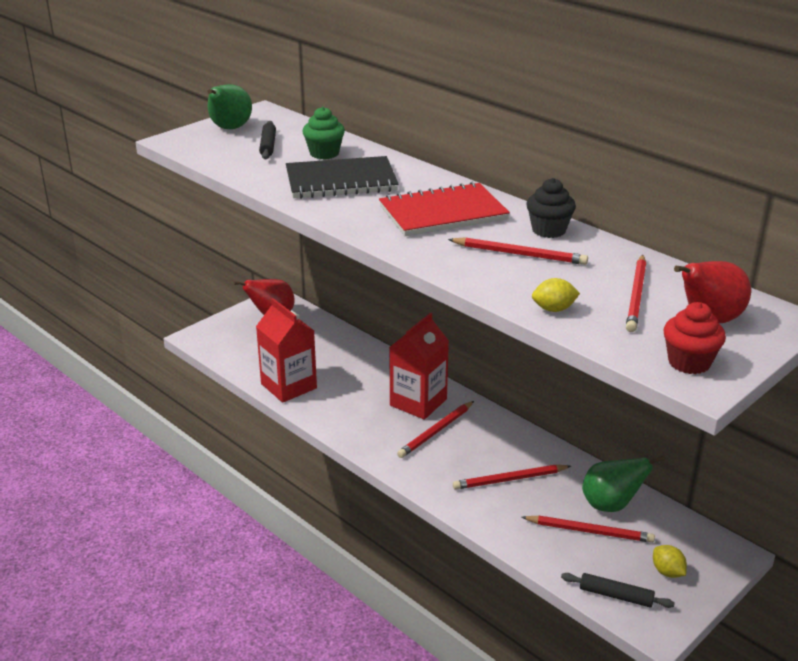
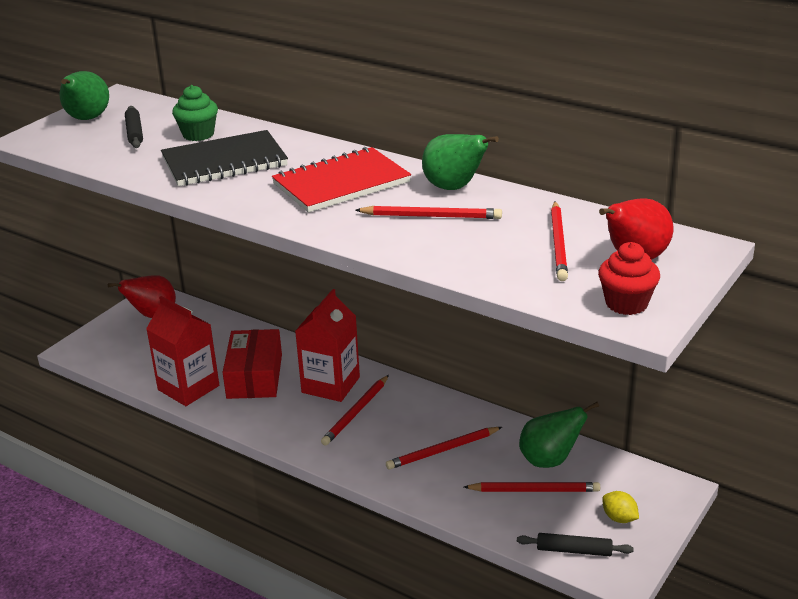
camera: 10 degrees left, 0 degrees up
(350, 384) = (254, 376): none -> red box
(548, 230) = (454, 188): black cupcake -> green pear
(553, 309) = (480, 268): yellow lemon -> none

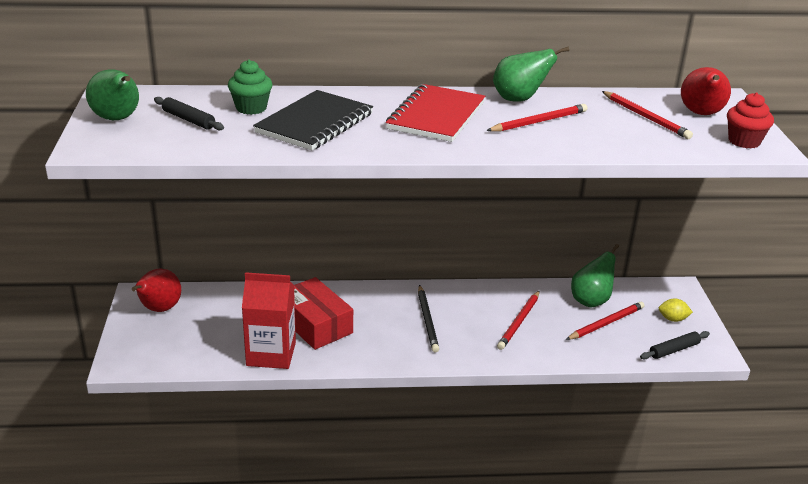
camera: 40 degrees left, 0 degrees up
(330, 385) = (383, 308): red carton -> none
(356, 412) = (427, 320): red pencil -> black pencil

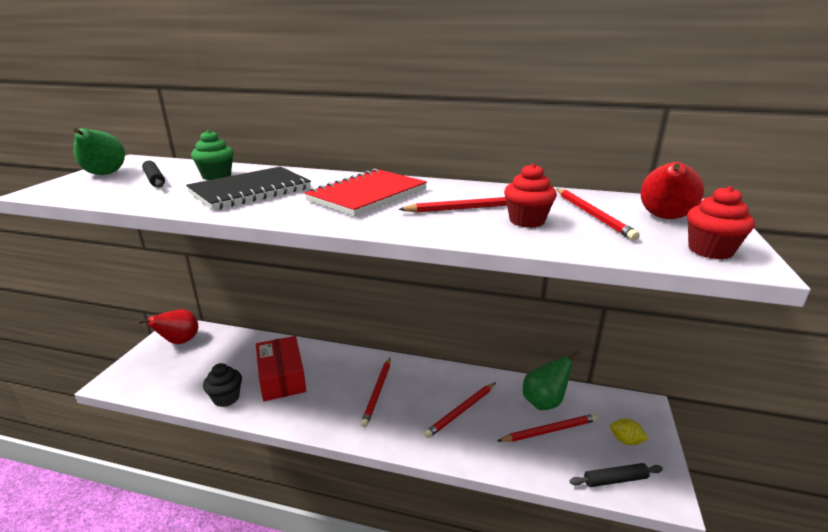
camera: 20 degrees right, 5 degrees down
(271, 354) = (226, 398): red carton -> black cupcake
(427, 320) = (377, 392): black pencil -> red pencil
(519, 99) = (465, 189): green pear -> none
(598, 129) = (526, 221): none -> red cupcake

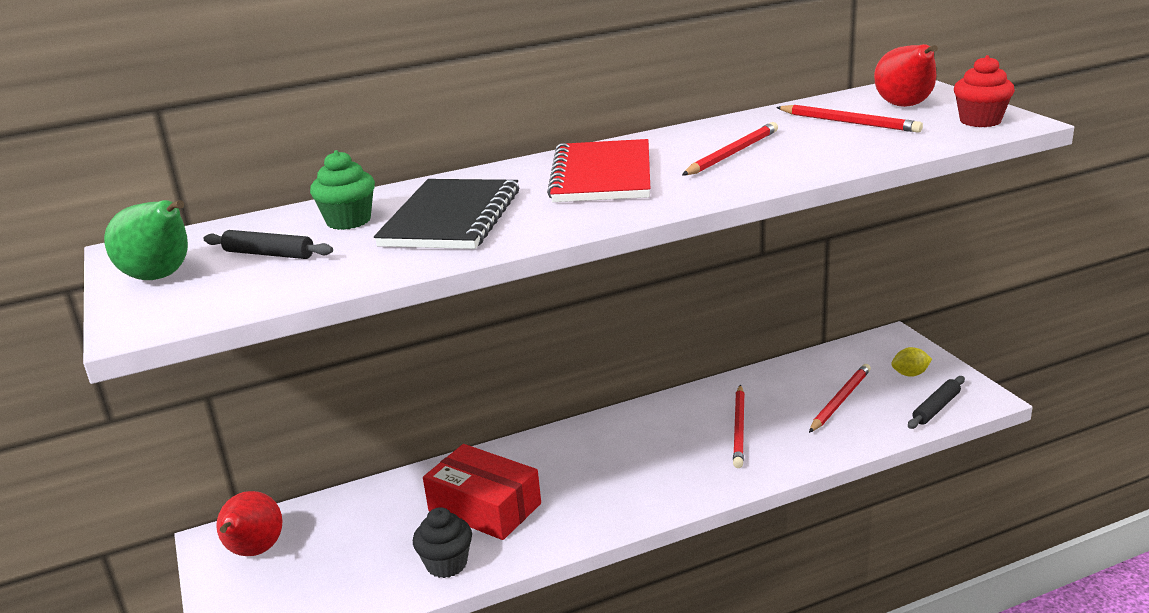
camera: 35 degrees left, 0 degrees up
(377, 392) = (627, 459): red pencil -> none
(526, 221) = (808, 146): red cupcake -> none
(544, 402) = (805, 380): green pear -> none

